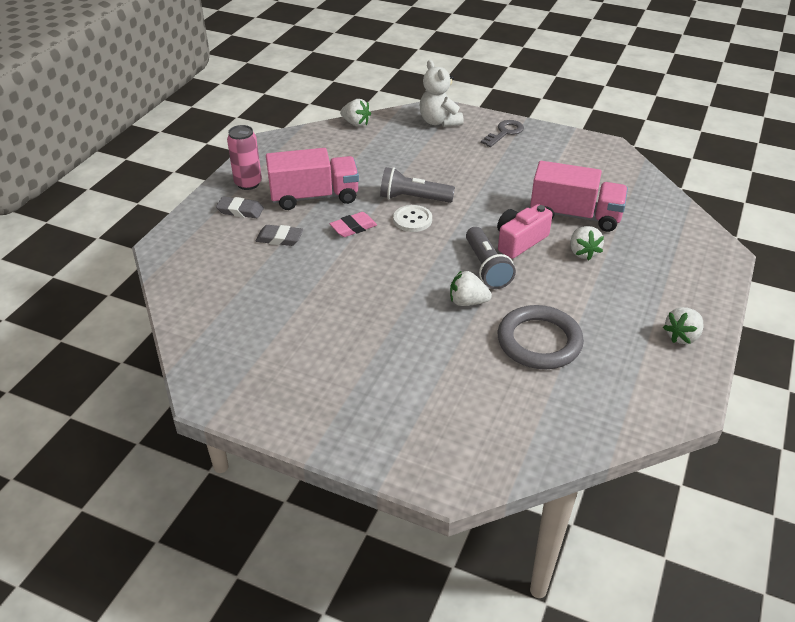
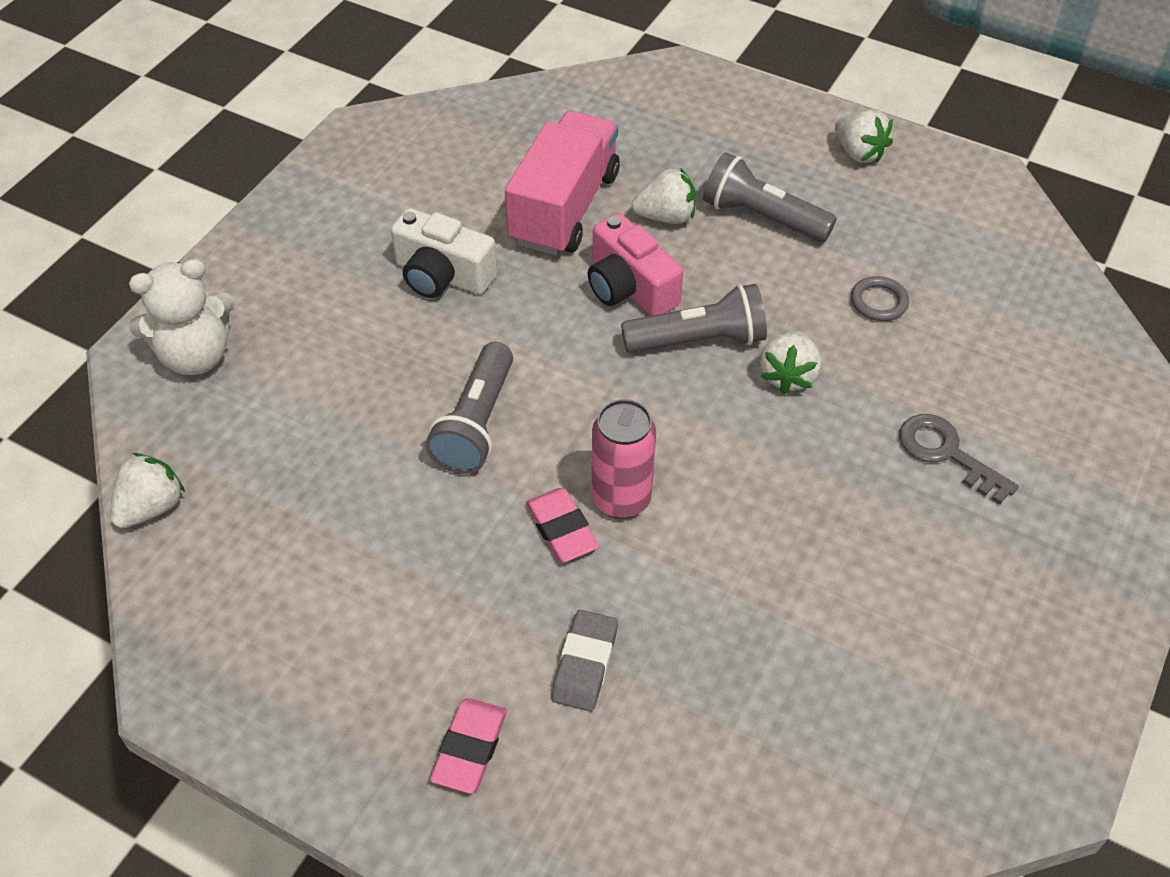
camera: 85 degrees left, 10 degrees up
(240, 210) = (469, 748): grey eraser -> pink eraser
(248, 183) = (359, 736): pink can -> pink can (621, 499)
(314, 197) = (440, 597): pink truck -> none
(412, 220) = (548, 431): white button -> none
(504, 133) = (273, 259): grey key -> grey key (947, 454)
(509, 180) = (442, 275): none -> white camera
(539, 341) = (879, 302): grey ring -> grey ring, size x0.44
(597, 291) = (762, 217): none -> grey flashlight

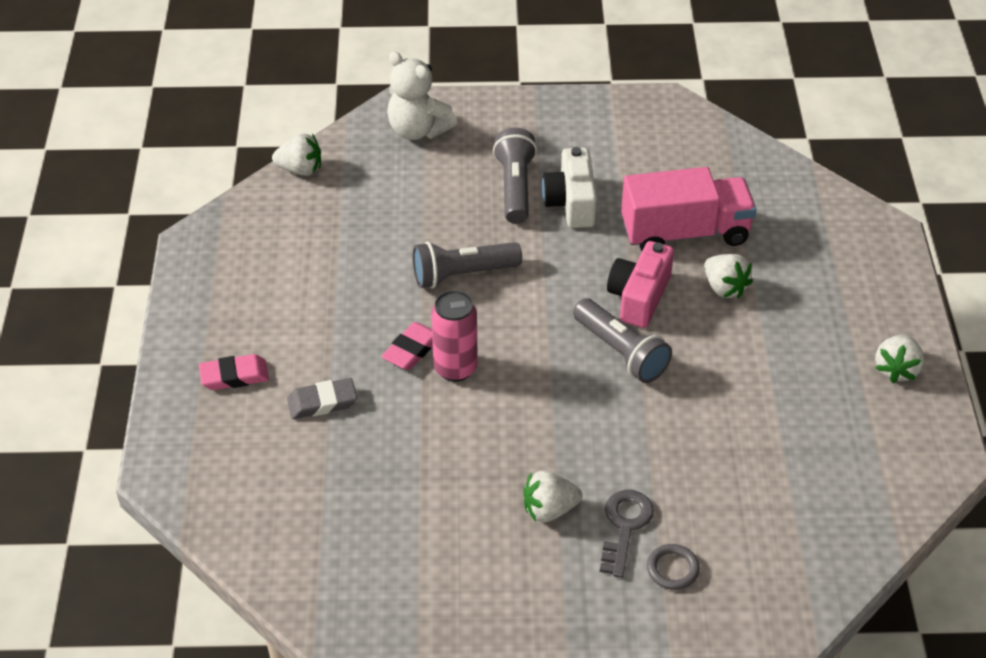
camera: 60 degrees right, 5 degrees down
(762, 217) = (771, 340): grey flashlight -> grey flashlight (515, 187)
(788, 376) = (627, 412): white strawberry -> white strawberry (549, 510)
(879, 302) = (743, 437): grey ring -> grey ring (672, 569)

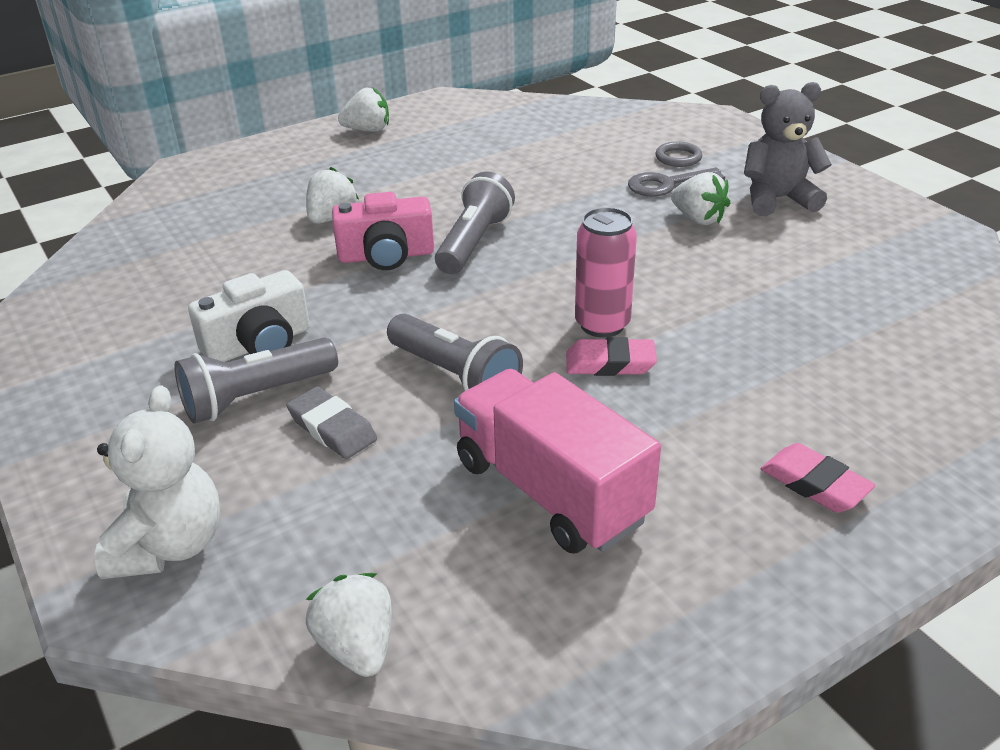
camera: 120 degrees left, 10 degrees down
(322, 402) = (758, 392): grey eraser -> grey eraser (332, 428)
(538, 589) = (777, 199): none -> grey teddy bear
(685, 233) = (262, 259): pink truck -> pink truck (550, 491)

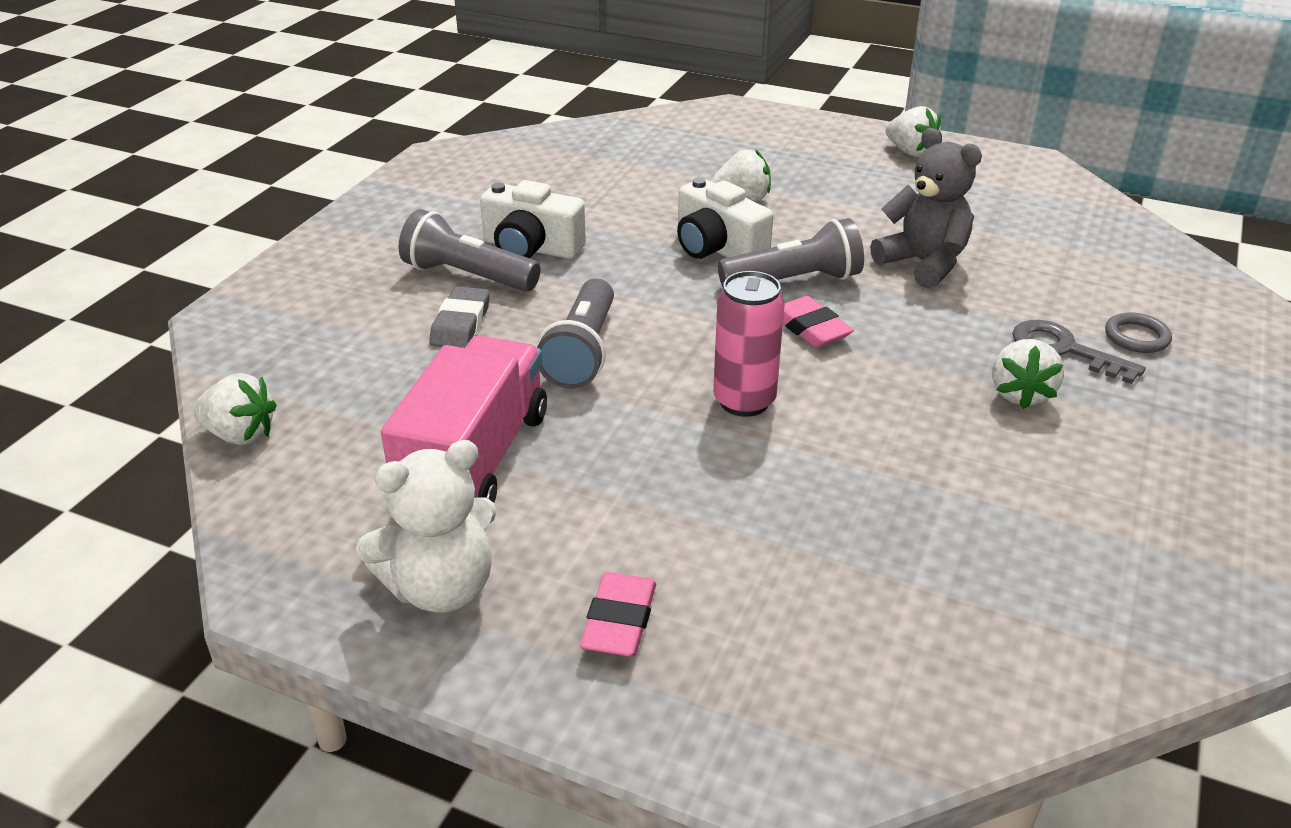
camera: 55 degrees right, 0 degrees up
(170, 546) = (284, 316): white teddy bear -> white teddy bear (441, 588)
(357, 646) = (240, 435): white strawberry -> white strawberry turned 75 degrees clockwise
(386, 256) = (717, 248): pink camera -> white camera
(610, 363) = (686, 428): pink eraser -> pink eraser (810, 328)
(777, 199) = (1147, 436): grey teddy bear -> grey teddy bear (923, 264)

